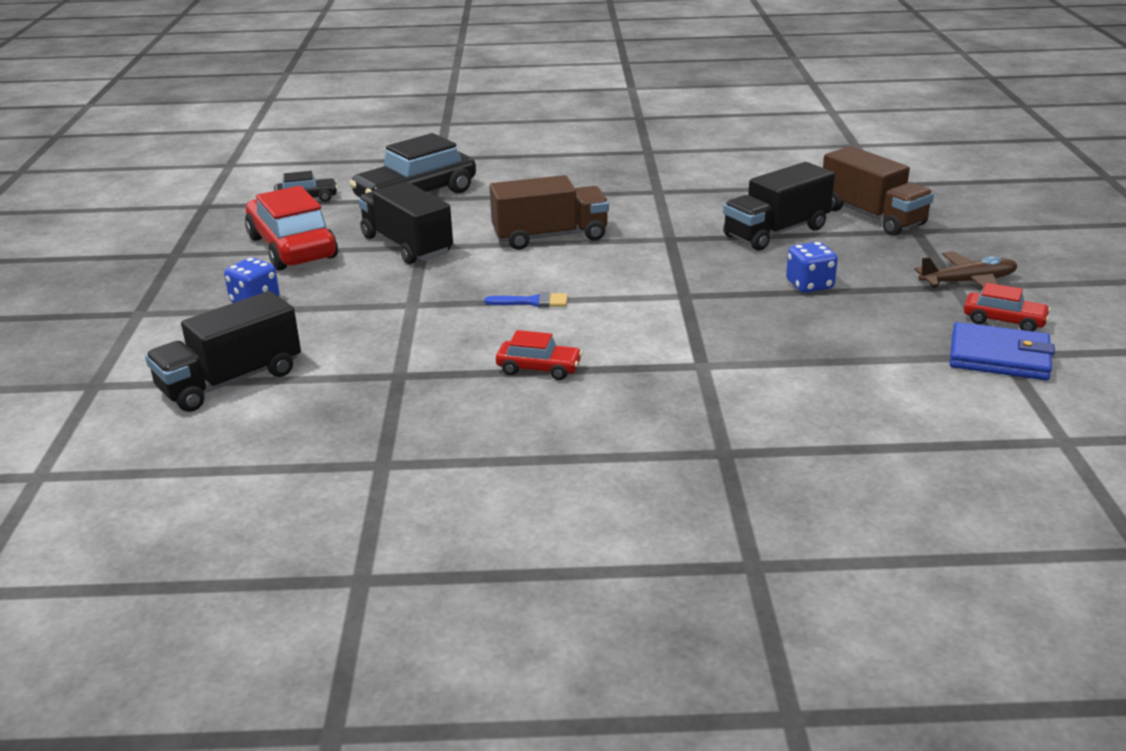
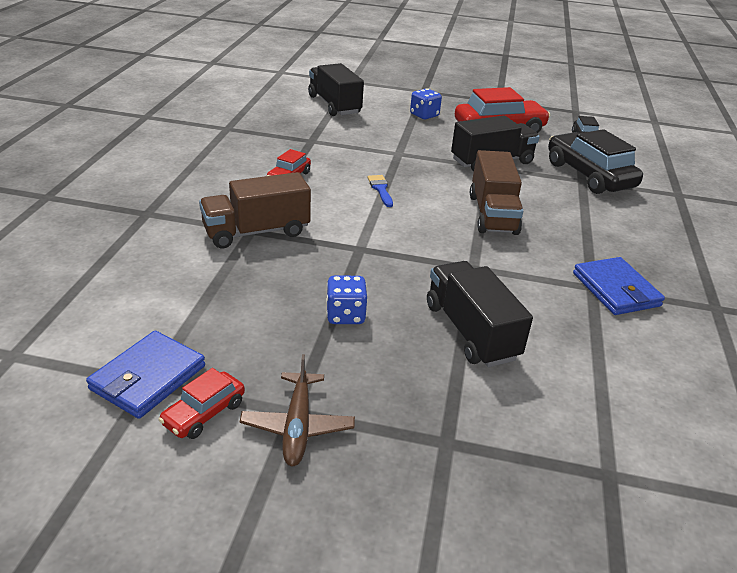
camera: 100 degrees right, 5 degrees up
(532, 302) = (381, 189): blue brush -> blue brush turned 150 degrees clockwise
(653, 183) = (616, 289): none -> blue wallet
(872, 216) = (497, 419): brown truck -> brown truck (256, 232)

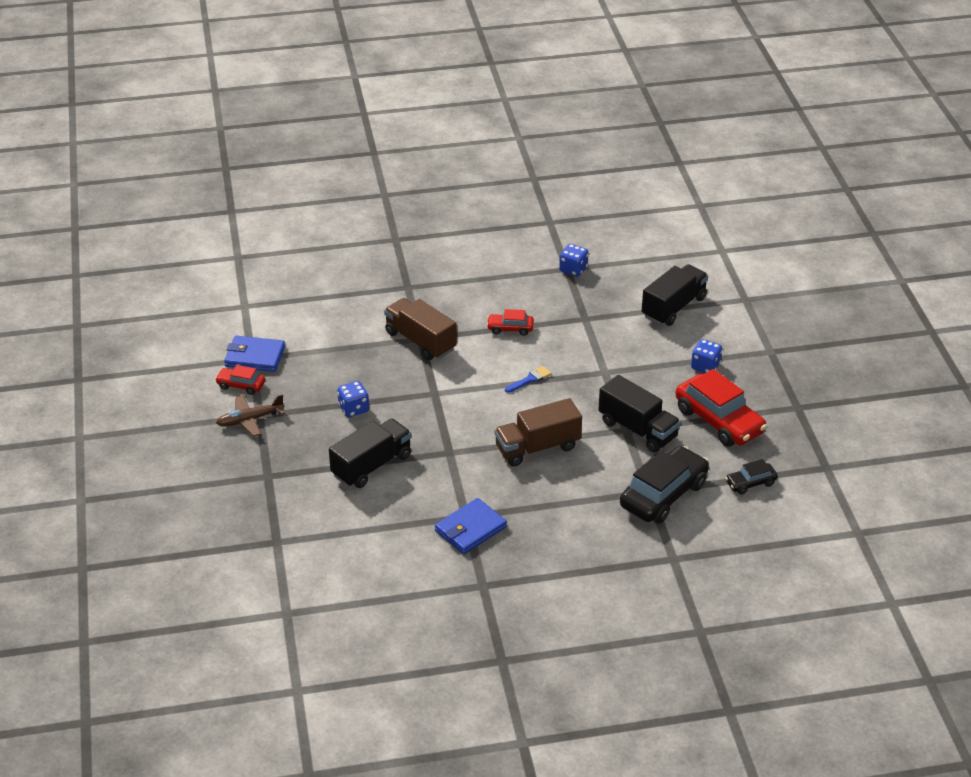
camera: 70 degrees right, 5 degrees up
(232, 126) = (573, 269): none -> blue dice

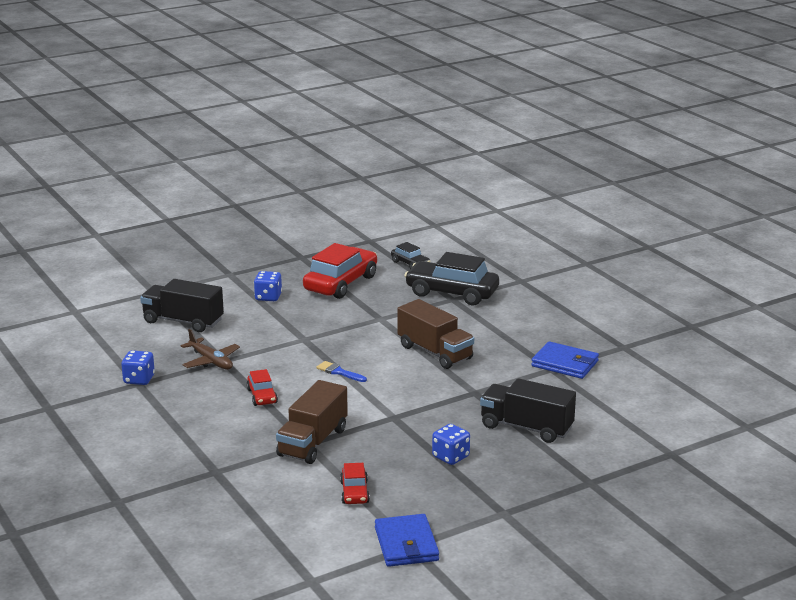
camera: 110 degrees left, 15 degrees down
(241, 385) = (464, 539): red car -> red car (354, 492)
(250, 420) = (516, 517): brown plane -> brown plane (211, 361)
(638, 429) = (377, 313): black truck -> none

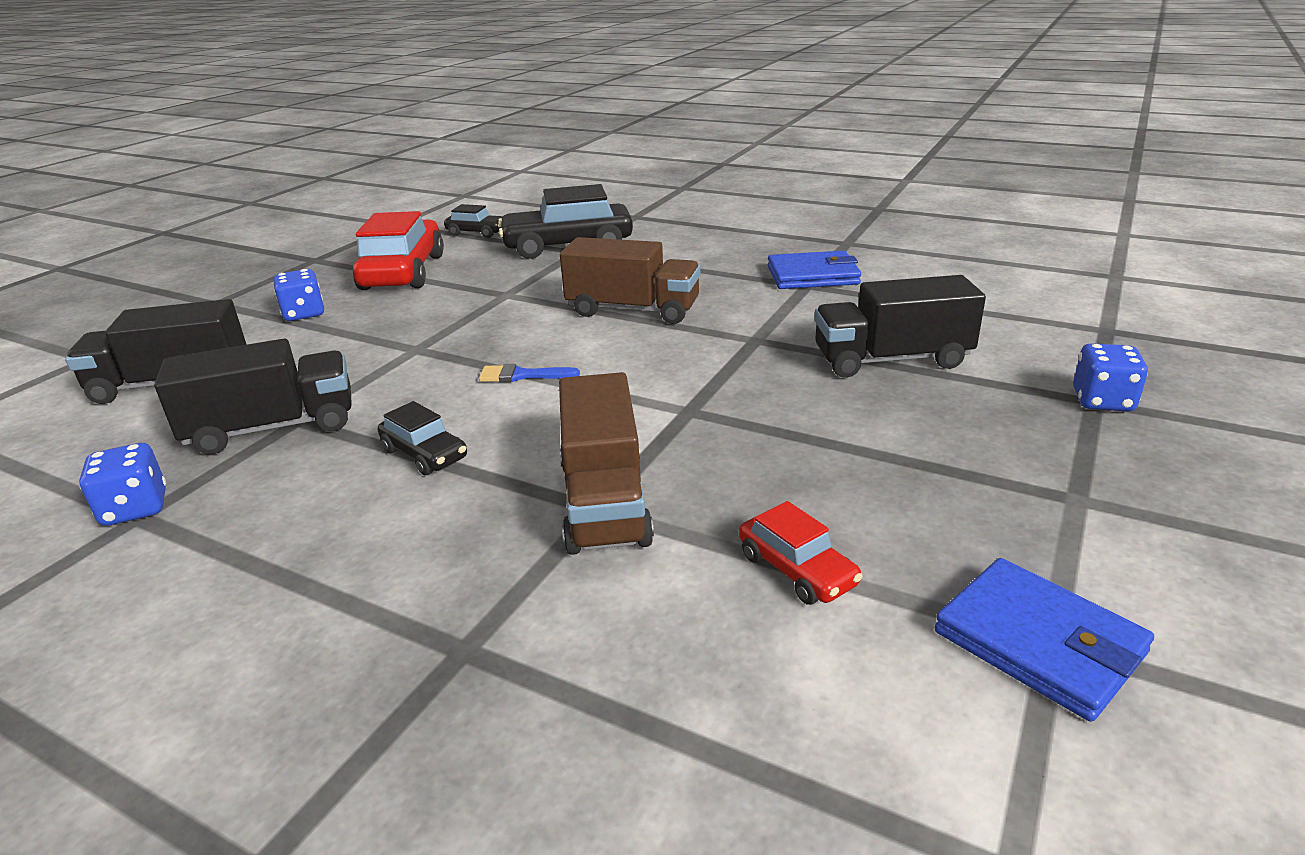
camera: 30 degrees left, 5 degrees up
(211, 361) = (273, 428): brown plane -> black truck
(262, 396) = (424, 454): red car -> black car
(450, 457) = (858, 438): blue dice -> blue dice (1102, 401)

